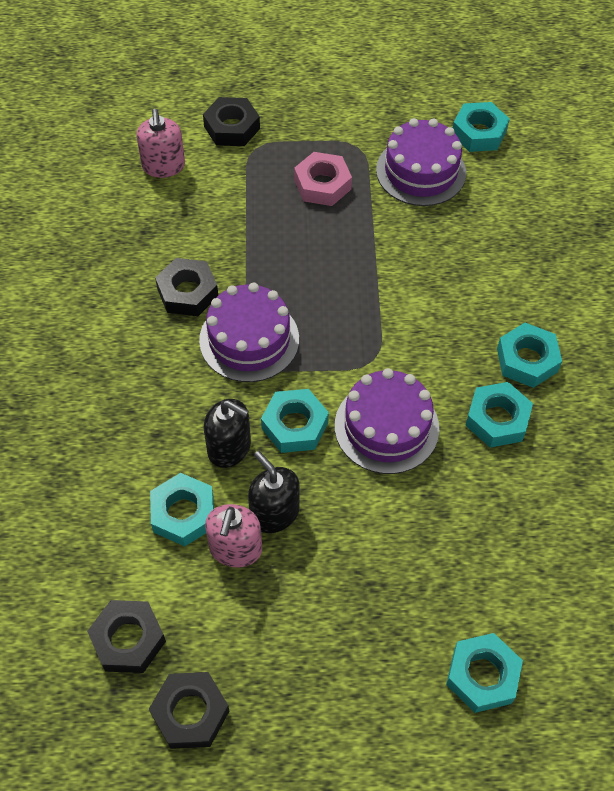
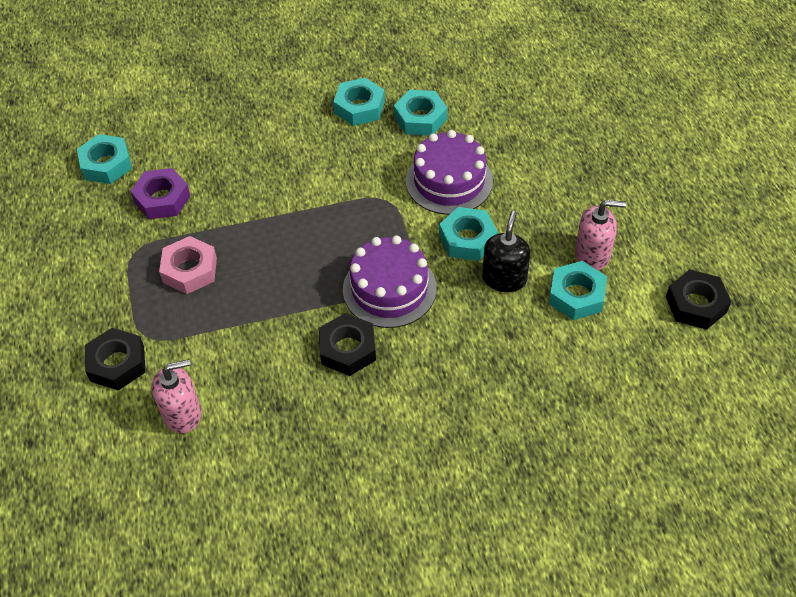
camera: 100 degrees left, 5 degrees down
(190, 713) = (729, 252): black nut -> none
(274, 513) = (552, 236): black soap dispenser -> none
(421, 171) = (162, 199): purple cake -> purple nut
(482, 675) = (625, 103): turquoise nut -> none

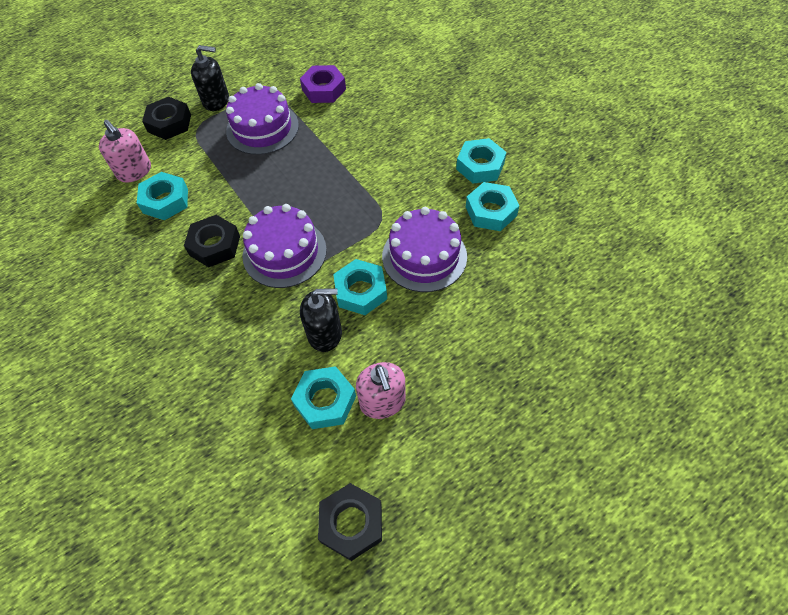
camera: 70 degrees right, 5 degrees up
(106, 164) = (344, 50): turquoise nut -> turquoise nut (165, 201)
(108, 307) = (216, 101): none -> black soap dispenser
(190, 270) = (262, 128): pink nut -> purple cake

